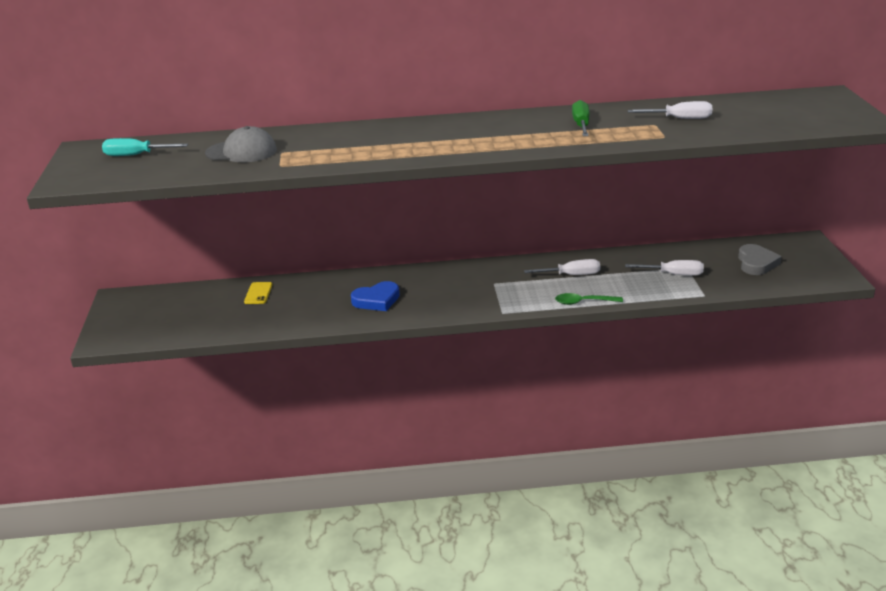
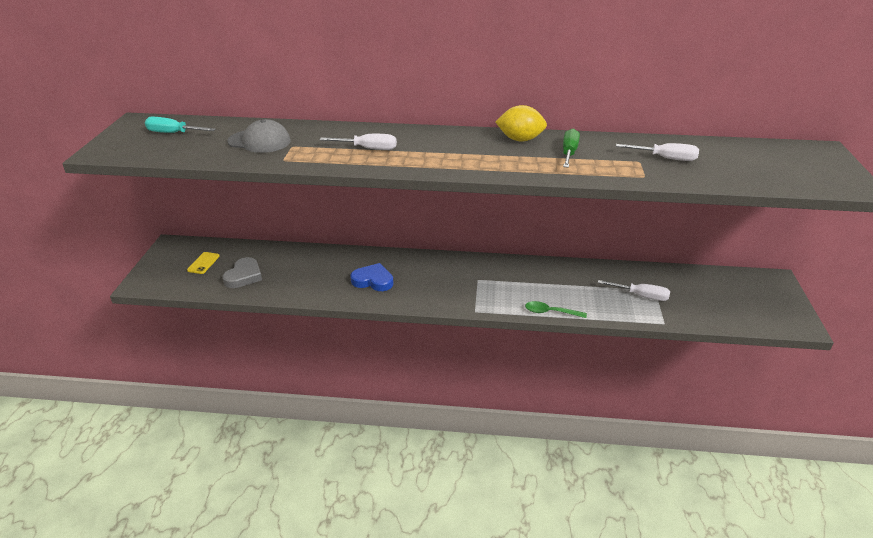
camera: 10 degrees right, 5 degrees up
(258, 293) = (280, 258): yellow phone -> yellow phone (203, 263)
(377, 300) = (373, 280): blue heart -> blue heart turned 150 degrees counterclockwise
(525, 119) = (520, 140): none -> yellow lemon
(571, 275) = (548, 282): white screwdriver -> white screwdriver (368, 149)
(756, 263) = (722, 296): grey heart -> grey heart (244, 276)

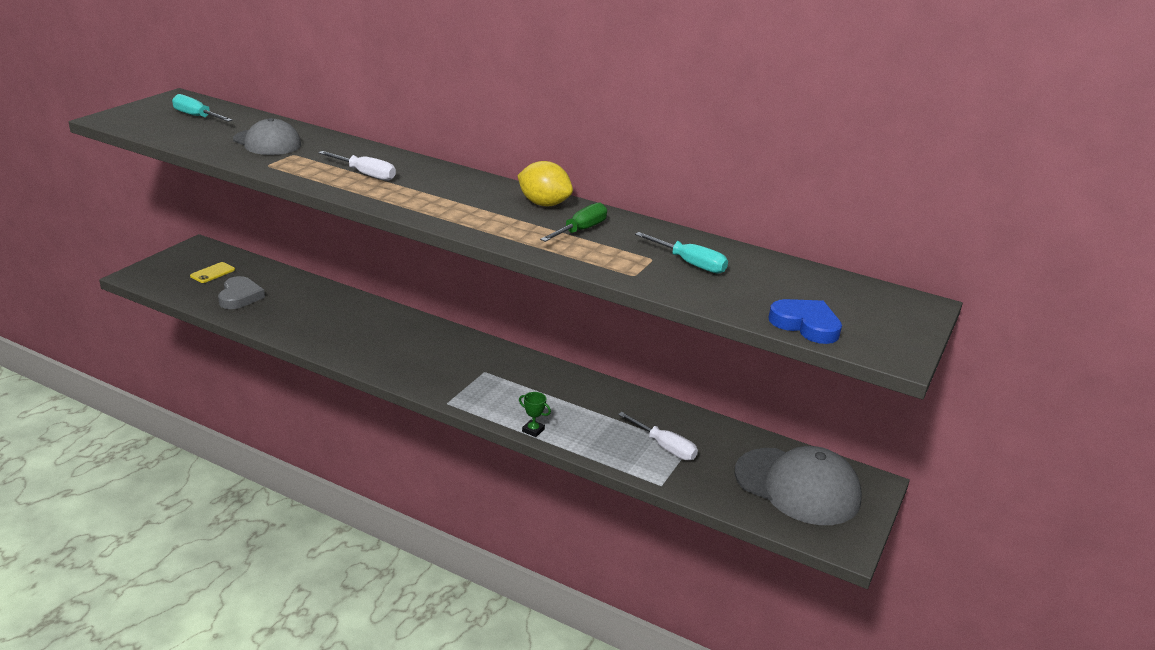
camera: 20 degrees right, 5 degrees down
(244, 276) = (240, 296): grey heart -> grey heart turned 45 degrees counterclockwise
(373, 280) = (367, 339): blue heart -> blue heart (806, 325)
(550, 312) = (533, 430): green spoon -> green trophy
(665, 158) = (689, 263): white screwdriver -> turquoise screwdriver
(739, 296) = (797, 486): none -> grey cap

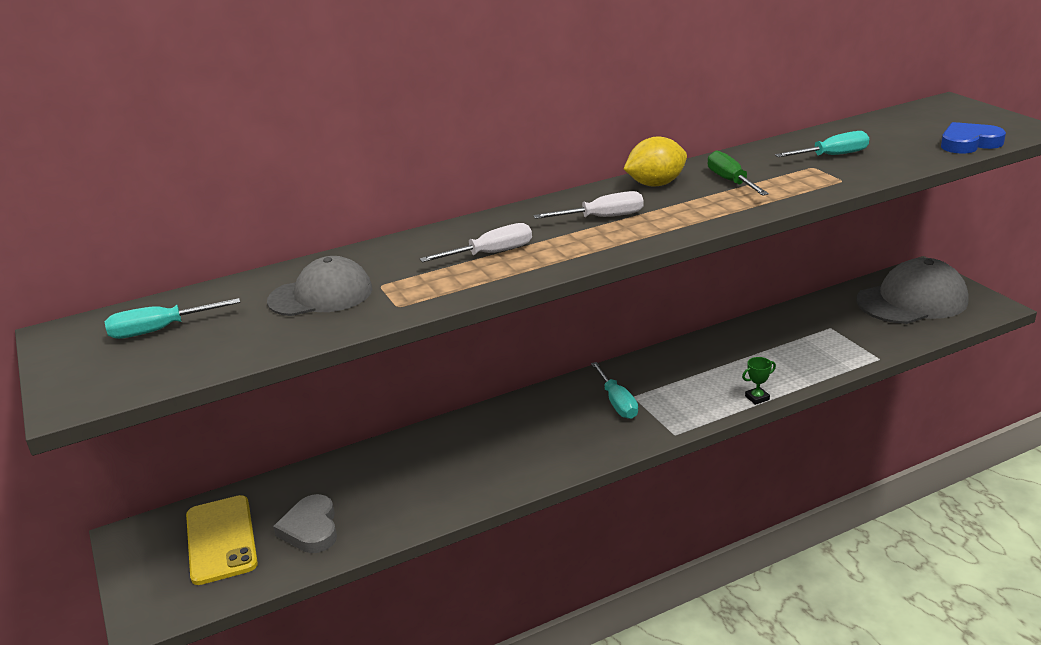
camera: 50 degrees left, 0 degrees up
(212, 273) = (221, 539): yellow phone -> yellow phone, size x1.90
(240, 296) = (311, 529): grey heart -> grey heart turned 135 degrees counterclockwise
(469, 366) = (617, 402): none -> turquoise screwdriver
(664, 447) = (824, 340): white screwdriver -> white screwdriver (602, 218)

